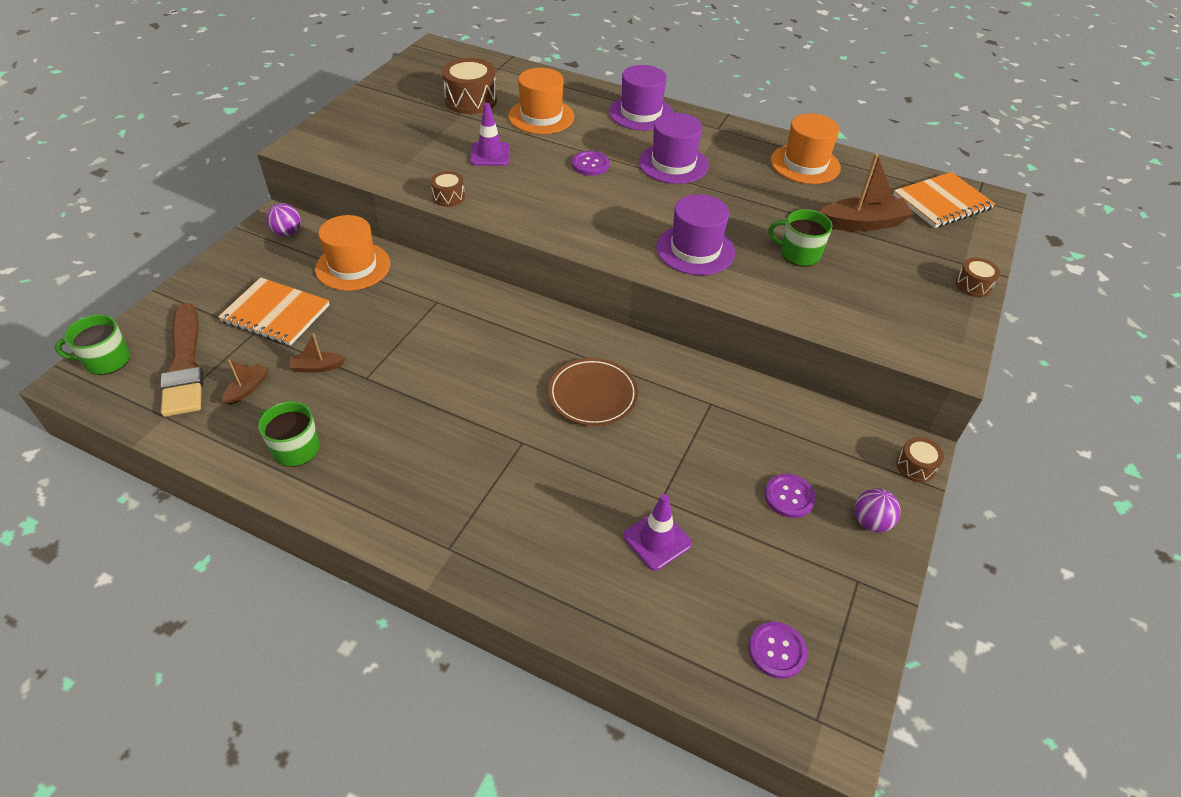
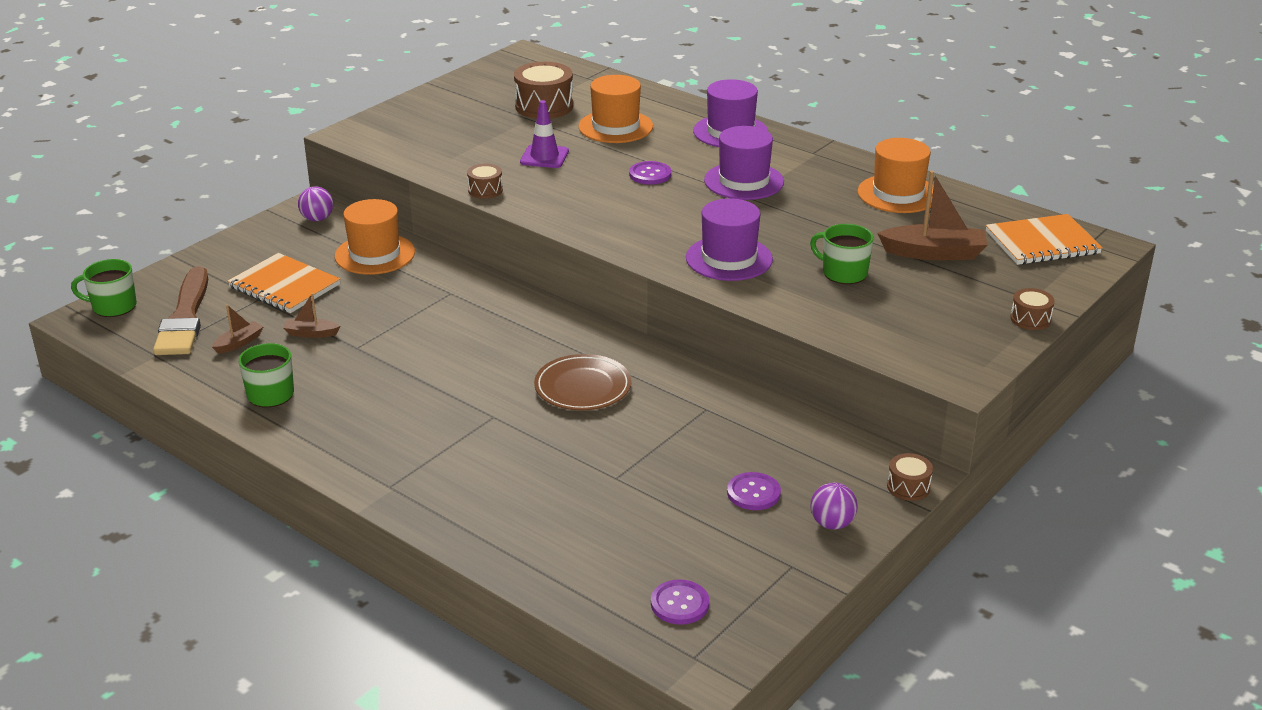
camera: 15 degrees right, 15 degrees down
(657, 540) = (597, 507): purple traffic cone -> none

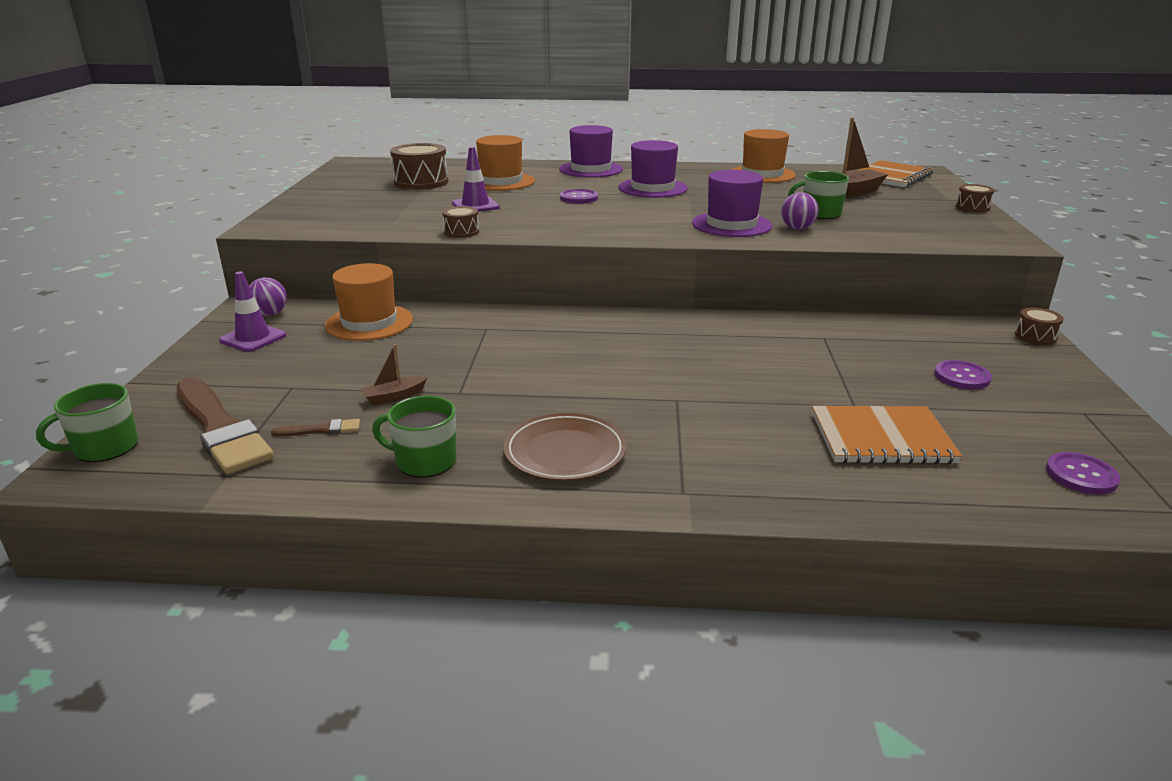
camera: 35 degrees left, 5 degrees down
(239, 343) = (321, 430): brown boat -> brown brush
(281, 241) = (253, 338): none -> purple traffic cone
(284, 286) = (307, 369): orange notebook -> orange notebook (881, 438)
(583, 387) = (710, 355): brown plate -> brown plate (565, 452)
(832, 524) = (1046, 375): purple ball -> purple ball (797, 228)

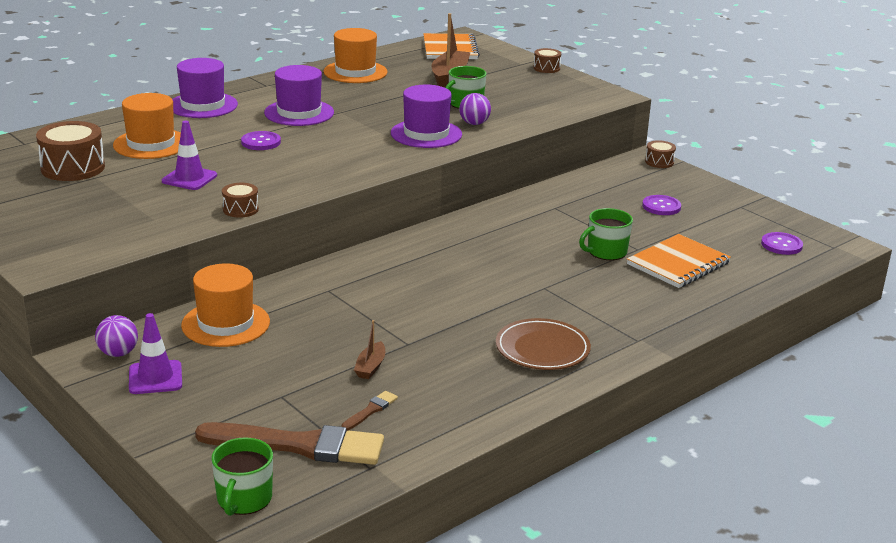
camera: 45 degrees left, 0 degrees up
(424, 461) = (476, 394): green mug -> green mug (606, 252)

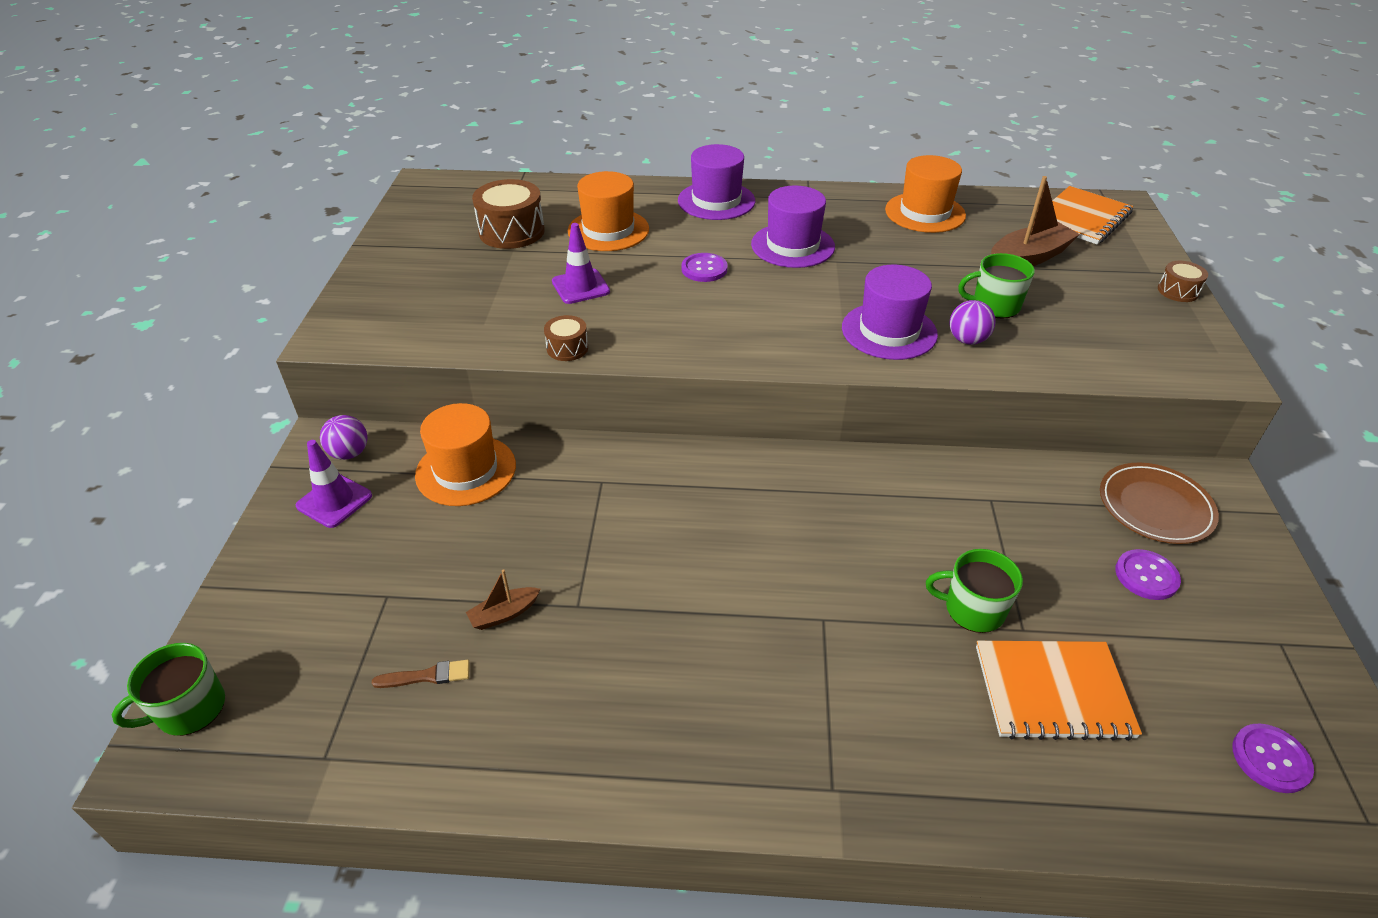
camera: 45 degrees right, 15 degrees up
(299, 445) = (315, 675): brown brush -> none
(542, 349) = (701, 717): brown plate -> brown plate (1155, 507)
(659, 162) = (1234, 497): brown drum -> none

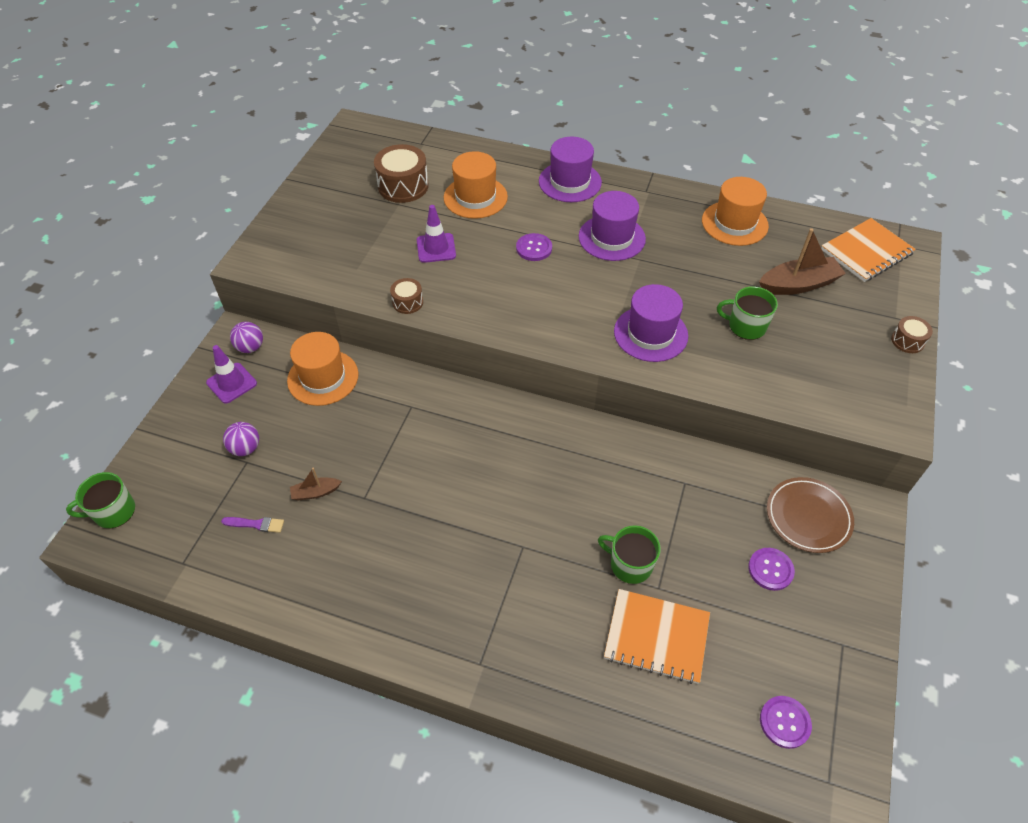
camera: 15 degrees right, 10 degrees up
(427, 676) = (256, 524): brown brush -> purple brush
(967, 340) = (708, 354): purple ball -> purple ball (245, 448)

